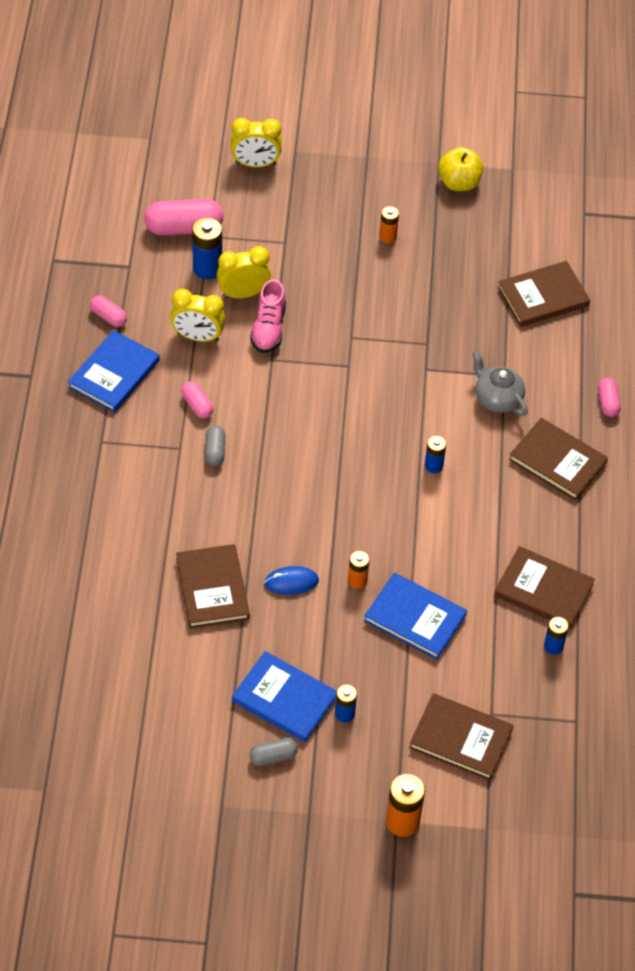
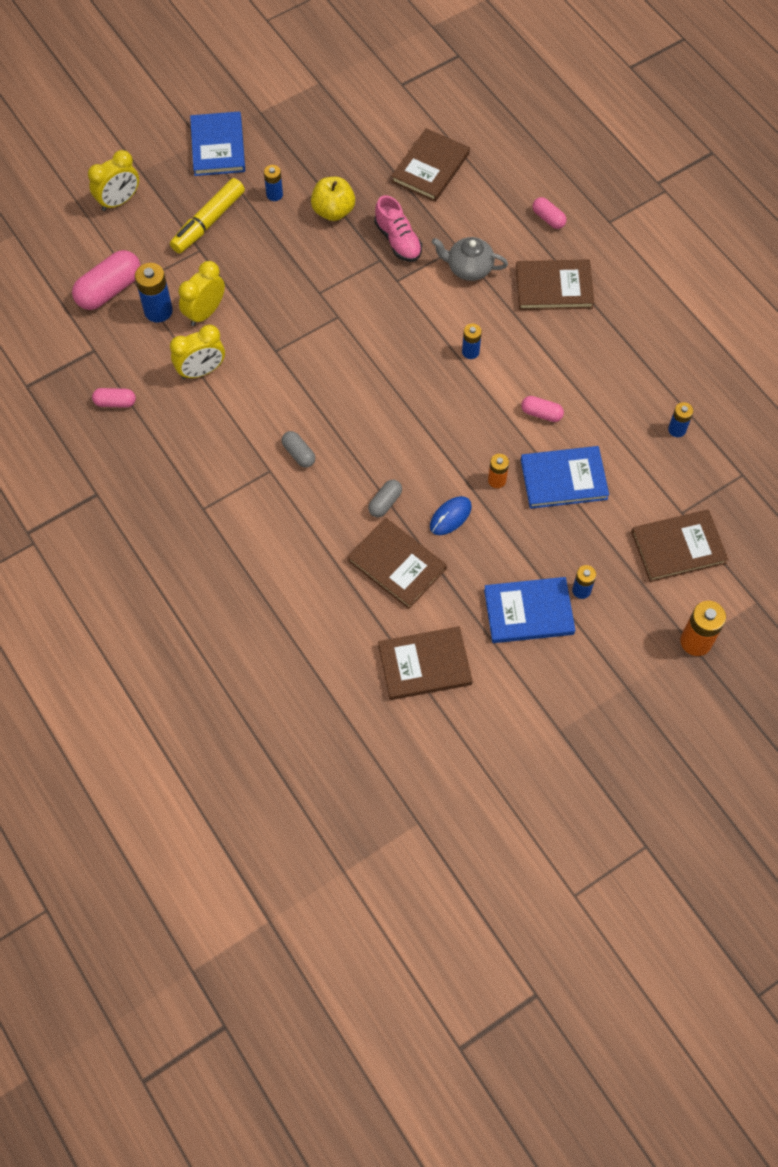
camera: 35 degrees left, 10 degrees up
(114, 374) = (162, 446): blue book -> blue book (218, 146)
(197, 405) = (251, 427): pink capsule -> pink capsule (541, 413)
(268, 328) = (250, 327): pink shoe -> pink shoe (398, 240)
(273, 756) = (561, 663): grey capsule -> grey capsule (385, 503)
(312, 224) = (208, 222): none -> yellow marker
(388, 236) = (274, 194): orange battery -> blue battery
(459, 183) = (289, 118): yellow apple -> yellow apple (333, 211)
(543, 590) = (632, 392): brown book -> brown book (424, 665)

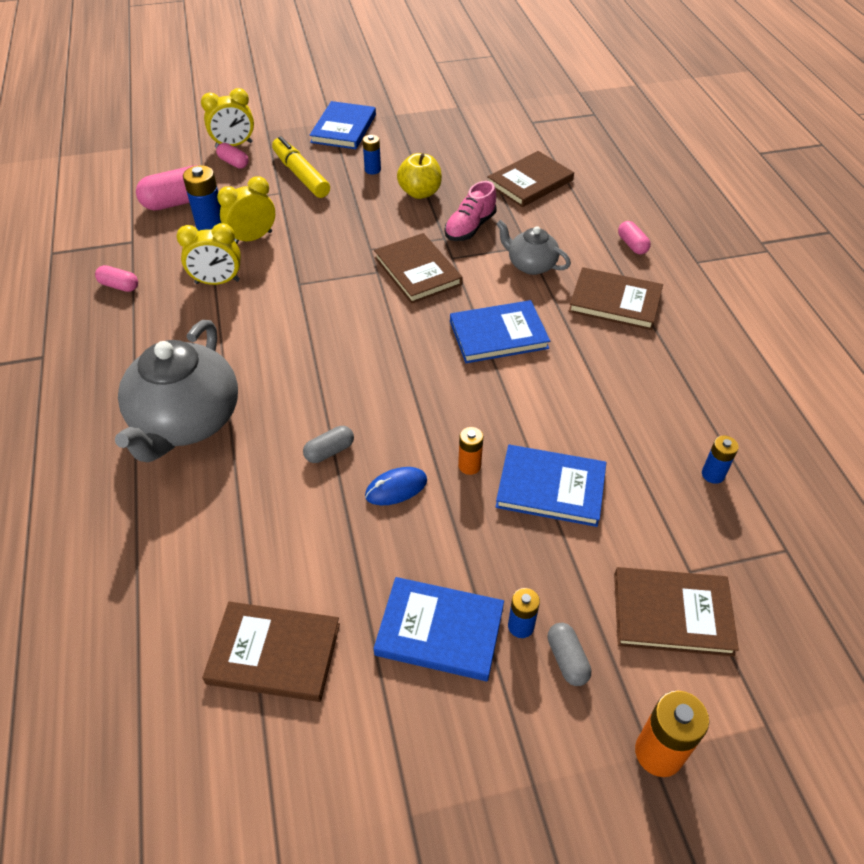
camera: 20 degrees right, 15 degrees down
(208, 222) = (301, 175): yellow marker -> yellow marker turned 90 degrees clockwise
(257, 514) = (186, 422): none -> grey teapot
(298, 454) = (265, 378): grey capsule -> grey capsule (567, 659)
(397, 565) = (306, 521): brown book -> brown book (417, 271)
(398, 240) = (470, 227): pink shoe -> pink shoe turned 45 degrees clockwise
(470, 352) = (498, 335): blue battery -> blue book
(541, 413) = (552, 413): pink capsule -> pink capsule (233, 163)

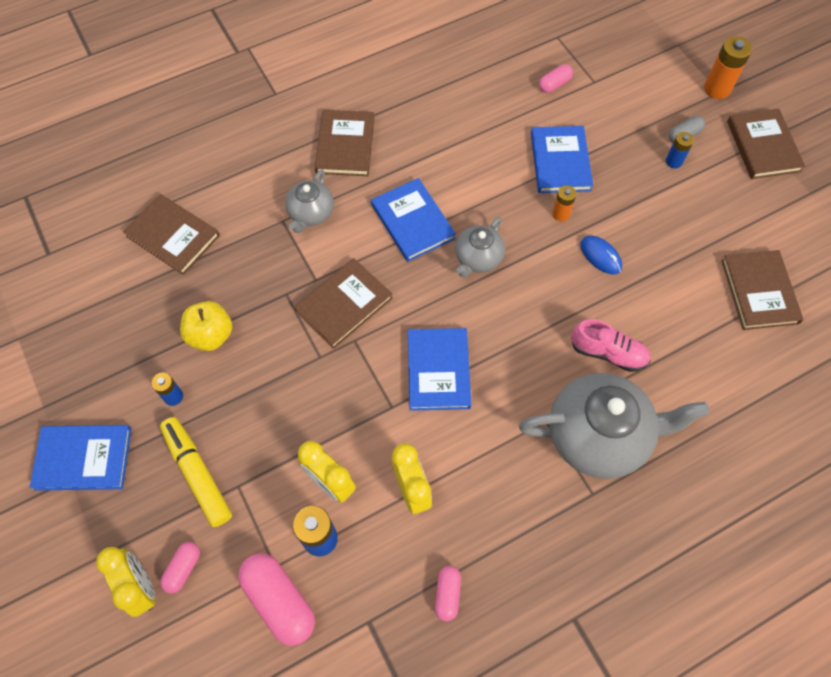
camera: 105 degrees left, 15 degrees up
(301, 175) = (197, 474): yellow marker -> yellow marker turned 105 degrees clockwise
(329, 451) = (585, 311): grey capsule -> none
(434, 376) = (478, 258): none -> grey teapot
(439, 630) = (698, 203): blue book -> blue book (438, 370)
(470, 227) = (264, 274): pink shoe -> pink shoe (608, 353)
(632, 245) = (262, 140): pink capsule -> pink capsule (554, 84)
(672, 614) = (629, 88): brown book -> brown book (763, 146)
(713, 474) = (511, 74): blue battery -> none

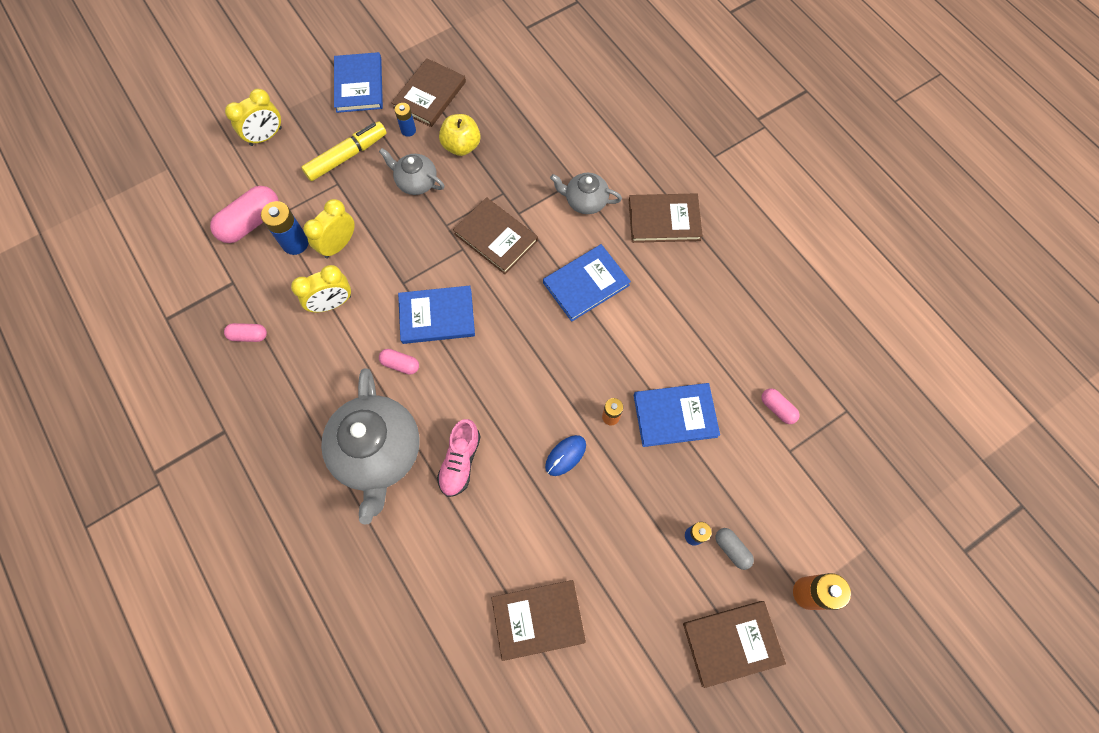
camera: 85 degrees right, 5 degrees up
(173, 236) = (551, 105): brown book -> brown book (429, 95)
(183, 569) = (277, 159): pink capsule -> pink capsule (400, 364)
(478, 258) = (552, 342): grey teapot -> grey teapot (416, 182)

